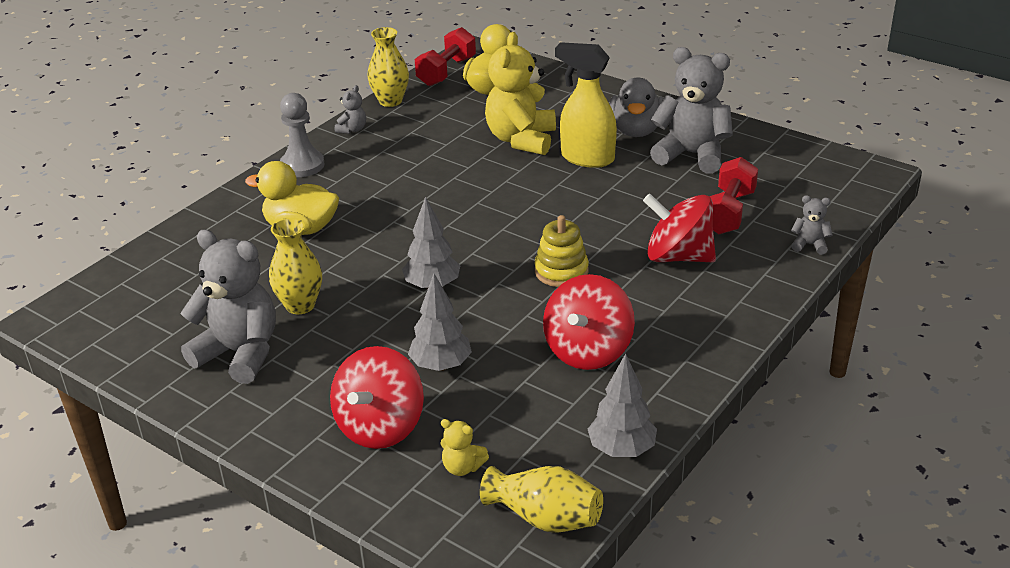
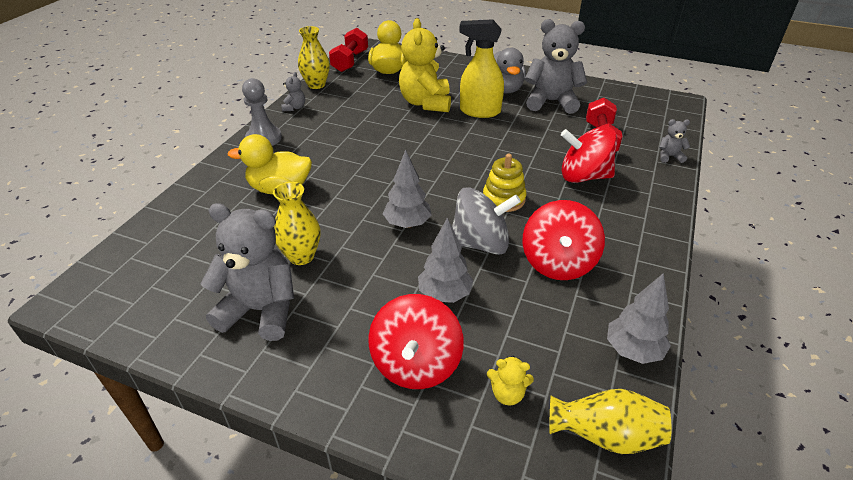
camera: 15 degrees left, 5 degrees up
(508, 318) = (481, 243): none -> grey spinning top

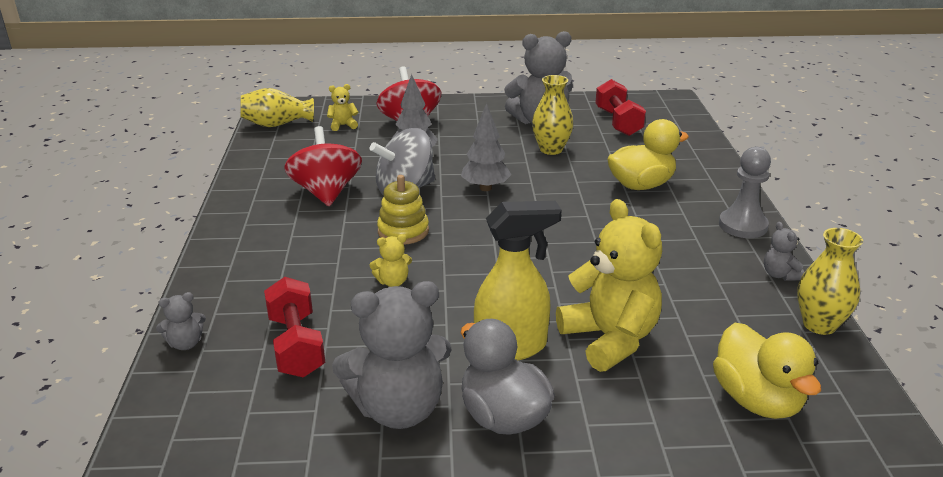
camera: 155 degrees right, 10 degrees down
(350, 61) = (856, 402): red dumbbell -> red dumbbell (618, 122)
(529, 161) = (393, 282): none -> yellow teddy bear
(584, 176) = (314, 280): red spinning top -> none
(633, 351) = (257, 158): grey tree -> none

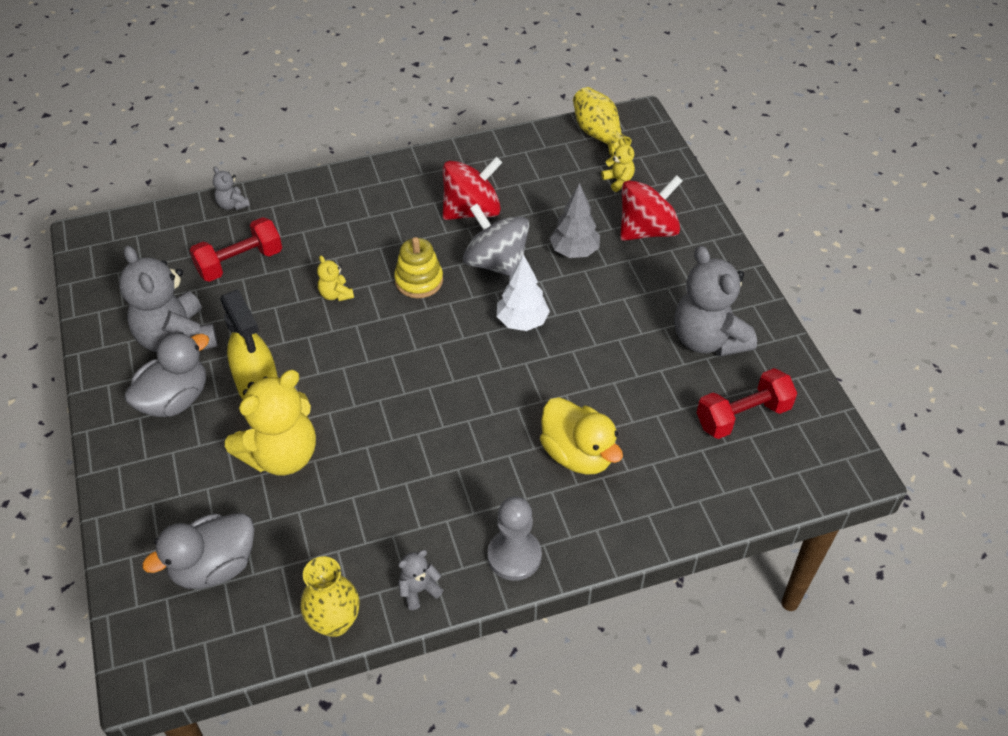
camera: 75 degrees right, 20 degrees up
(485, 188) = (522, 322): grey tree -> white tree
(551, 149) = (635, 361): yellow vase -> none
(757, 400) = (214, 566): yellow duck -> grey duck

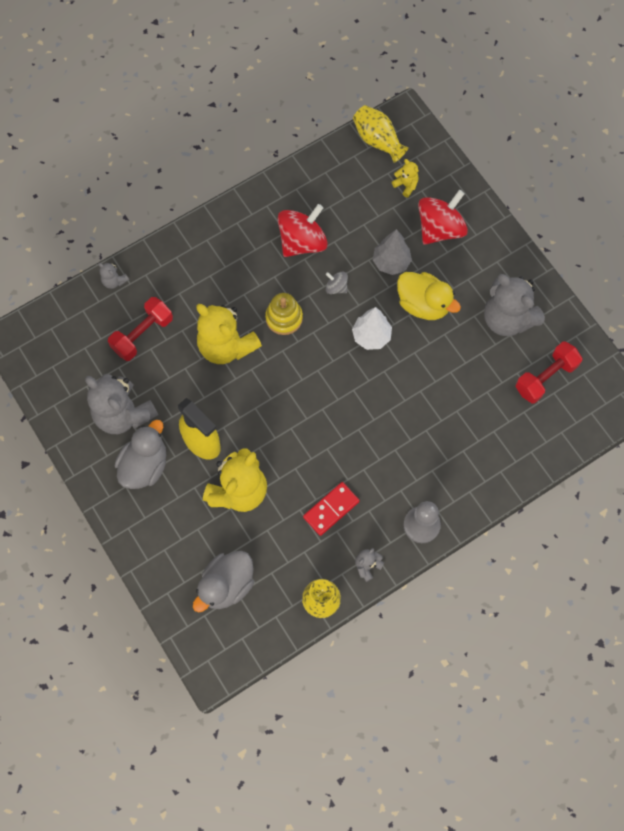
camera: 15 degrees left, 20 degrees up
(336, 294) = (226, 346): yellow teddy bear -> yellow teddy bear, size x2.27
(395, 506) = (331, 509): none -> red domino
(496, 263) = (336, 287): grey spinning top -> grey spinning top, size x0.47
(577, 454) = (441, 437): yellow duck -> yellow duck (423, 304)

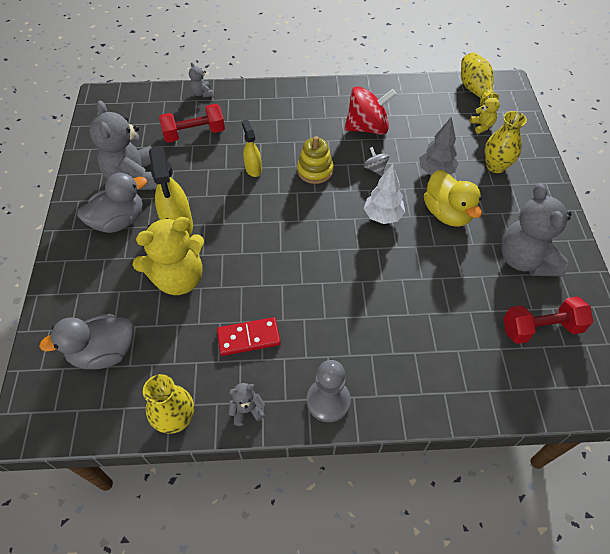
camera: 30 degrees right, 15 degrees down
(226, 346) = (253, 169): yellow teddy bear -> yellow spray bottle
(440, 229) = (495, 166): red spinning top -> yellow vase

